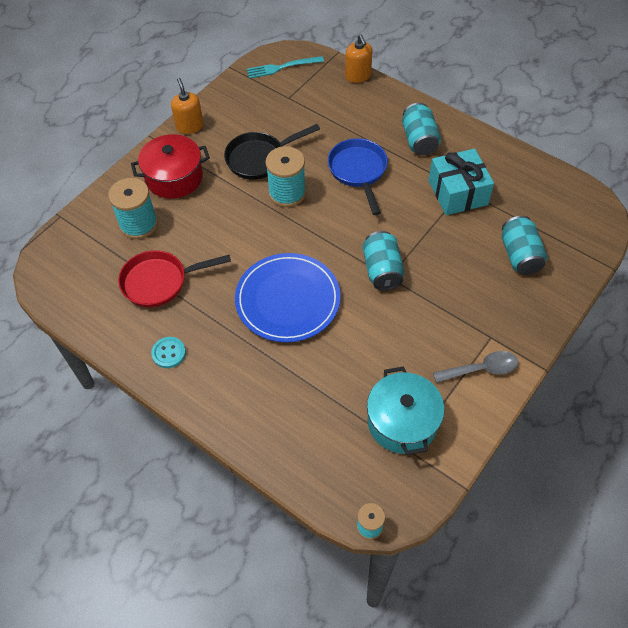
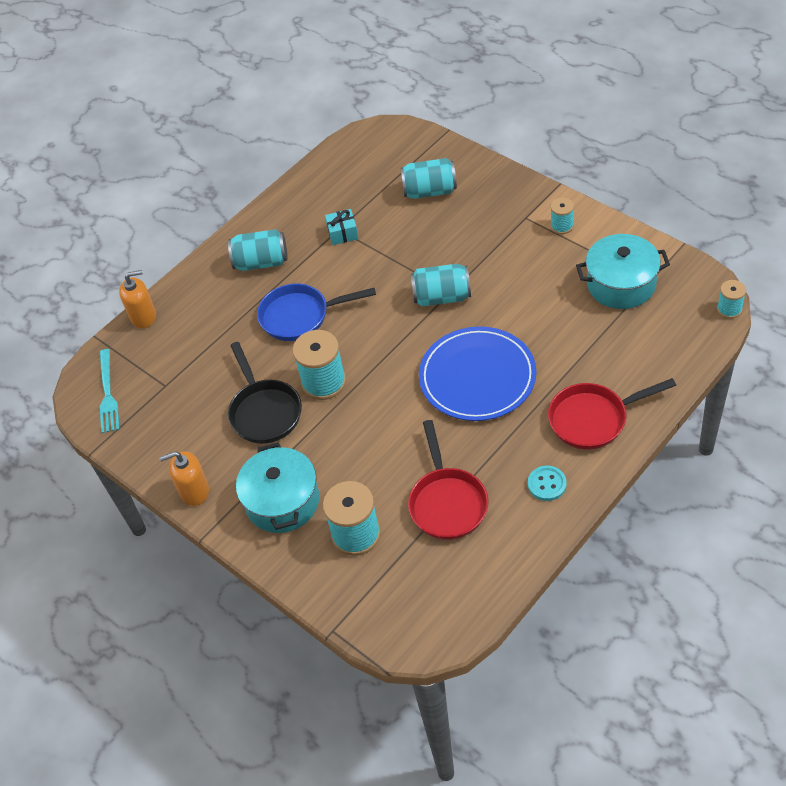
camera: 80 degrees left, 5 degrees down
(174, 177) = (282, 501): red pot -> turquoise pot
(235, 391) = (593, 419): none -> red pan
(457, 192) = (343, 233): turquoise gift -> turquoise gift, size x0.52
(481, 369) = (561, 226): grey spoon -> turquoise spool

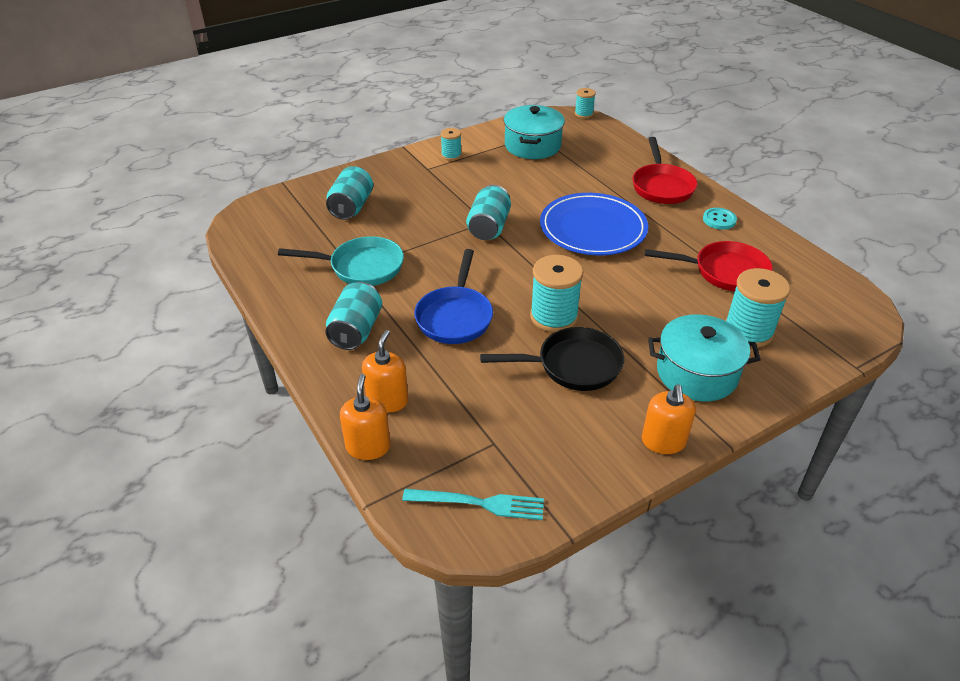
camera: 80 degrees left, 10 degrees down
(190, 310) = (387, 400): none -> orange soap dispenser
(343, 233) = (361, 267): turquoise gift -> turquoise pan

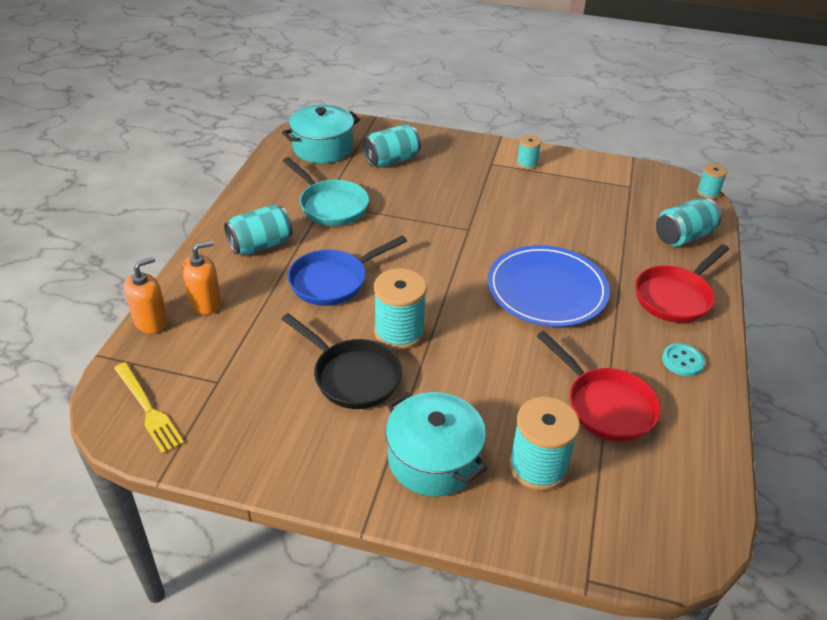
camera: 45 degrees right, 0 degrees up
(479, 503) = (148, 409): turquoise fork -> yellow fork
(489, 227) = (463, 235): turquoise can -> turquoise can (683, 236)
(532, 146) = (610, 193): turquoise pot -> turquoise pot (322, 148)
(663, 441) = (321, 481): orange soap dispenser -> none

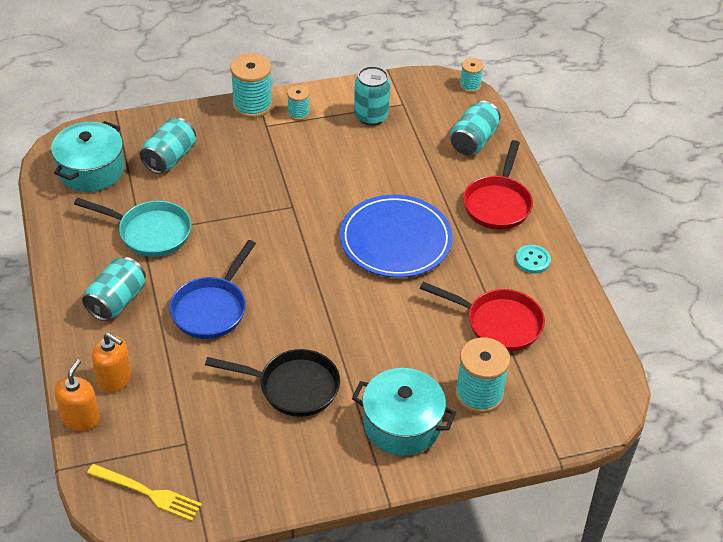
camera: 30 degrees left, 5 degrees up
(206, 303) = (114, 379): orange soap dispenser -> orange soap dispenser turned 90 degrees clockwise
(399, 332) = (302, 332): turquoise spool -> turquoise spool (252, 105)
(593, 186) = (371, 116): none -> turquoise can

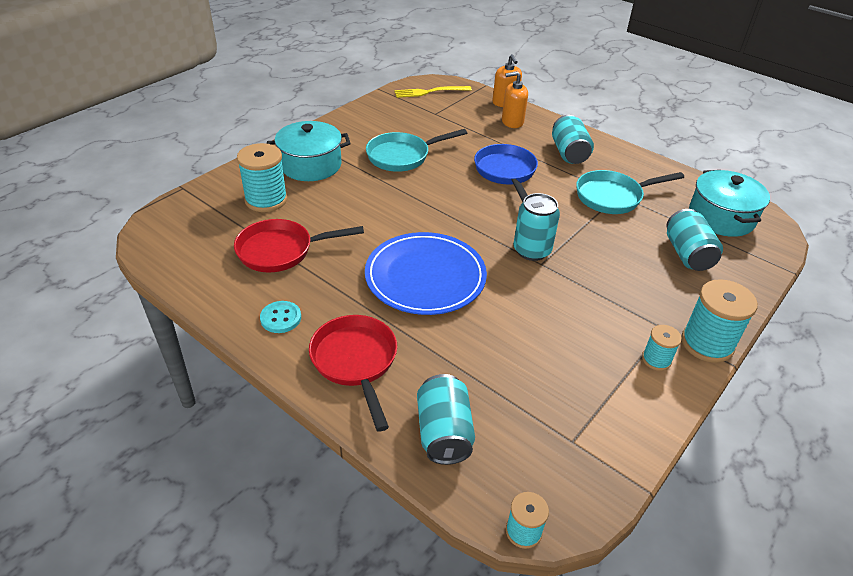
camera: 145 degrees right, 5 degrees down
(292, 387) = (402, 156): black pan -> turquoise pan
(371, 116) = (585, 400): turquoise can -> turquoise can (532, 250)

